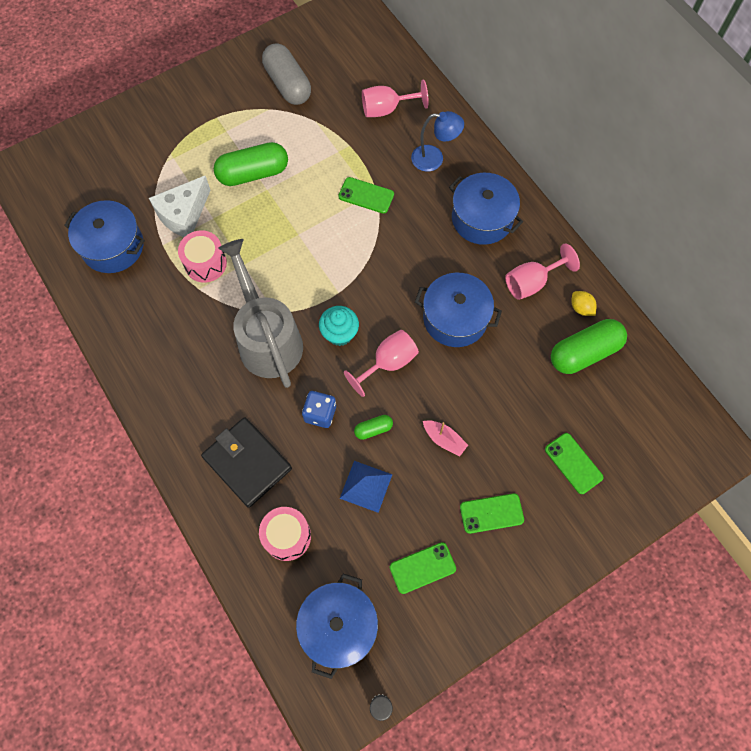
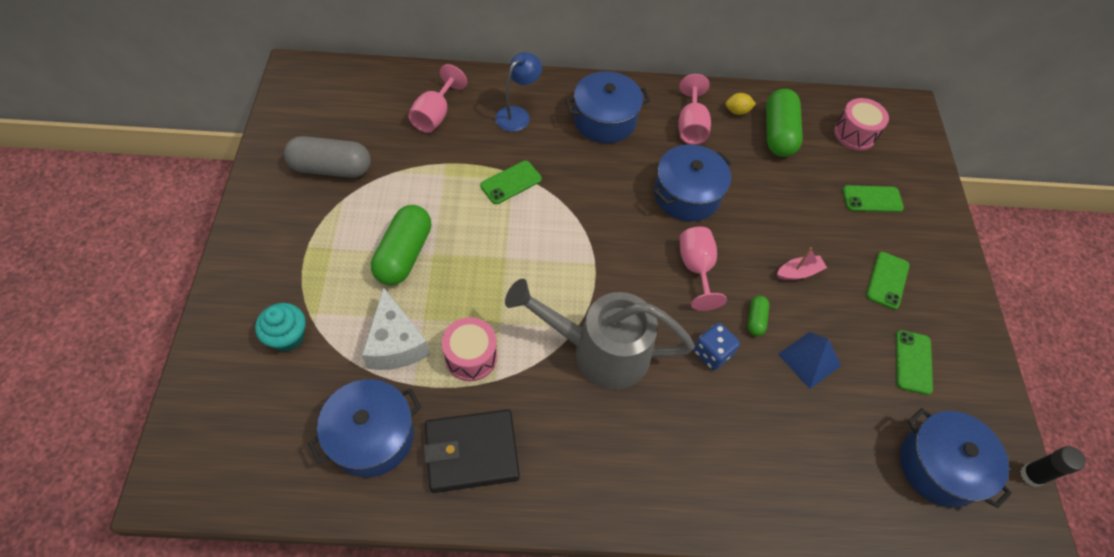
camera: 60 degrees left, 10 degrees down
(247, 463) = (725, 449): black wallet -> black wallet (472, 452)
(287, 536) = (825, 458): pink drum -> pink drum (855, 134)
(339, 333) = (639, 288): turquoise cupcake -> turquoise cupcake (288, 337)

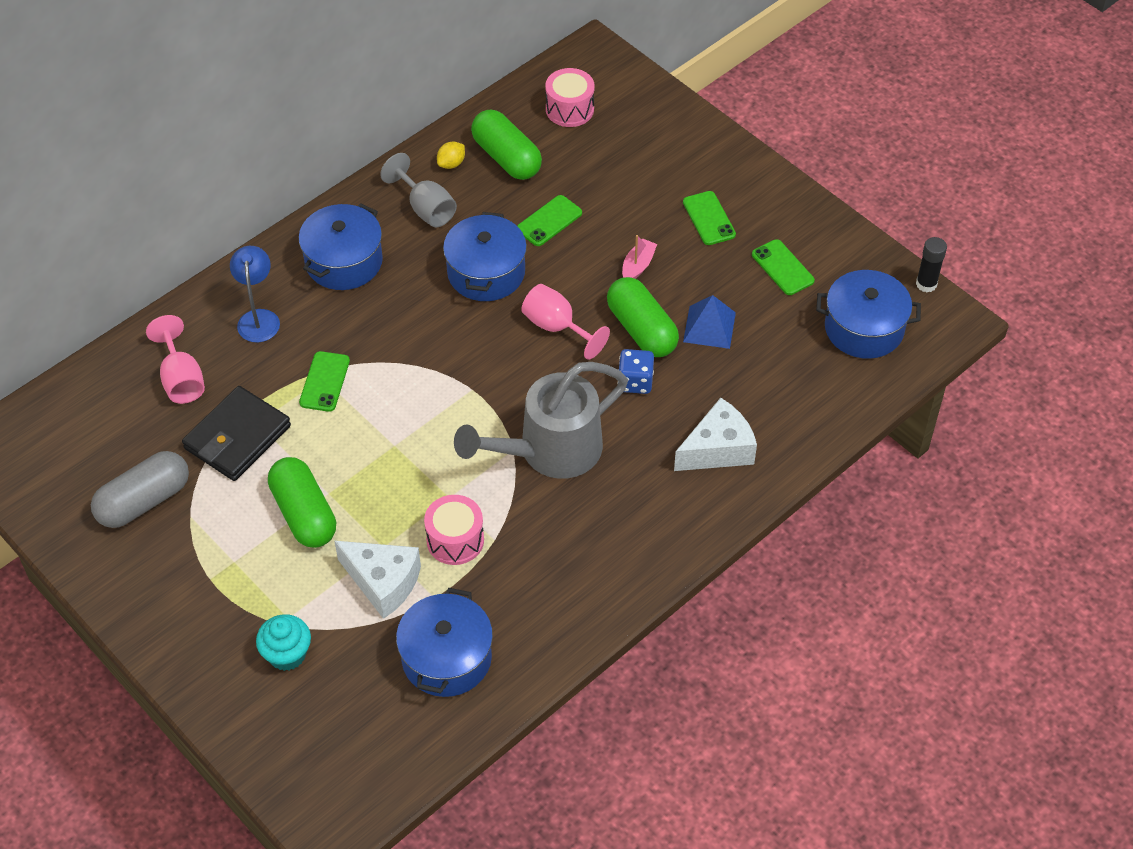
camera: 40 degrees left, 5 degrees down
(472, 452) = (535, 601): black wallet -> black wallet (237, 437)
(691, 126) = (425, 208): pink goblet -> grey goblet
(722, 460) = (718, 449): none -> white cheese
(755, 319) = (641, 329): green capsule -> green capsule, size x2.10
(872, 199) = (636, 158): green phone -> green phone (549, 221)

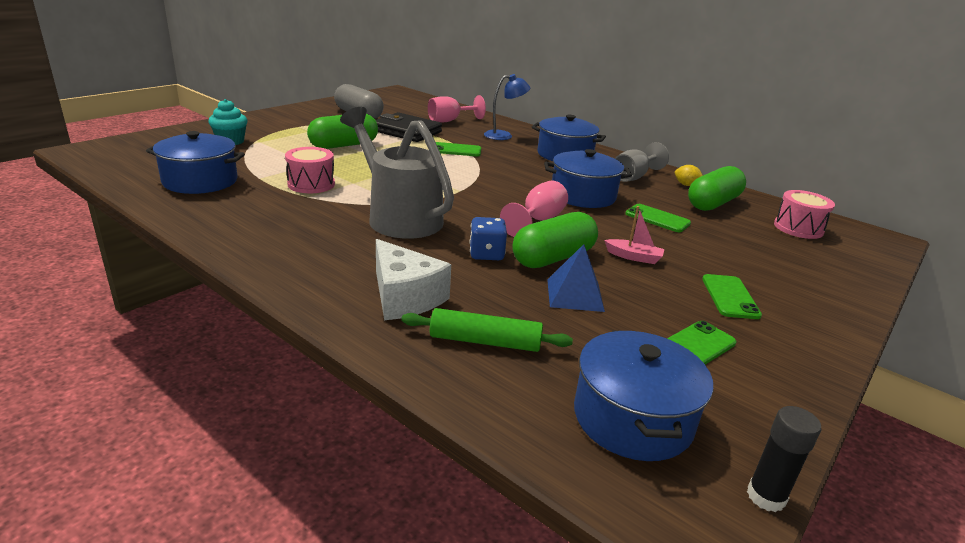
camera: 80 degrees right, 25 degrees down
(383, 582) = (279, 164): white cheese -> none
(709, 218) = (730, 297): green phone -> green phone turned 60 degrees counterclockwise
(781, 399) = (485, 341): none -> green rolling pin

